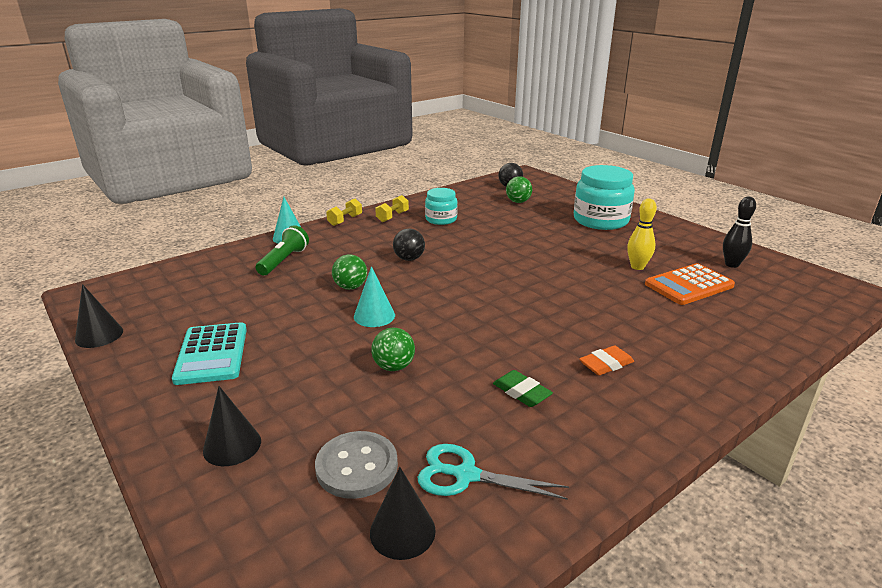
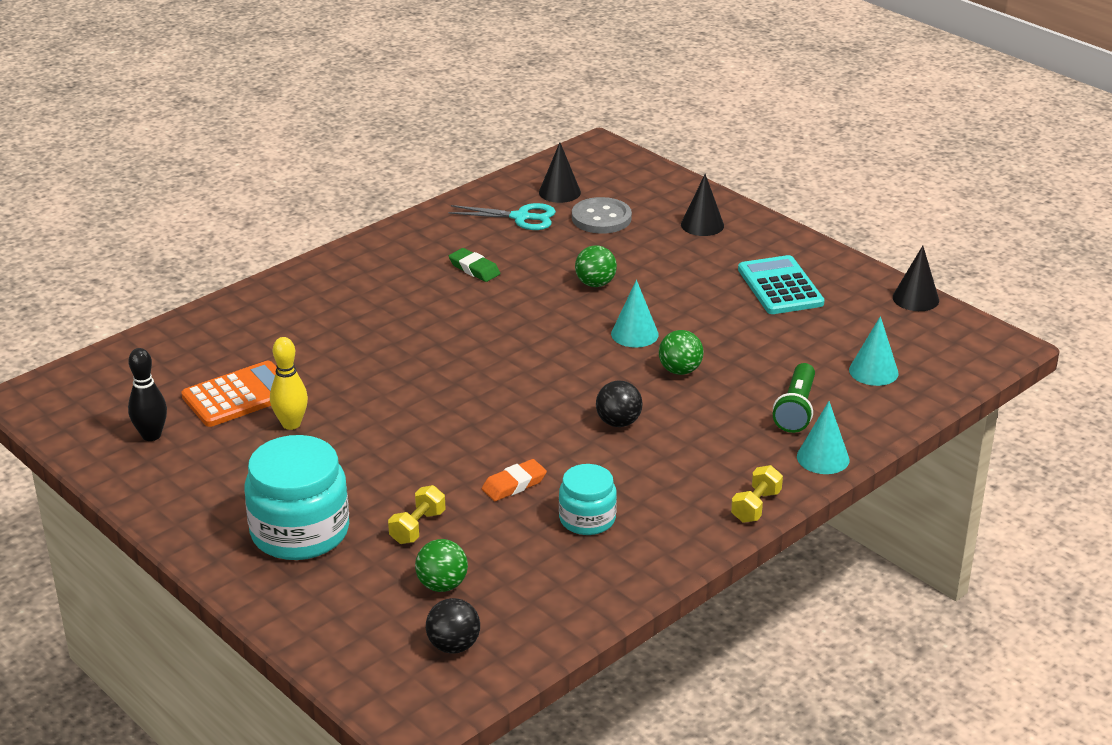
camera: 175 degrees right, 5 degrees up
(205, 280) = (873, 371): none -> turquoise cone
(392, 217) = (676, 522): yellow dumbbell -> yellow dumbbell (417, 527)
(606, 364) = (388, 295): orange eraser -> orange eraser (514, 484)

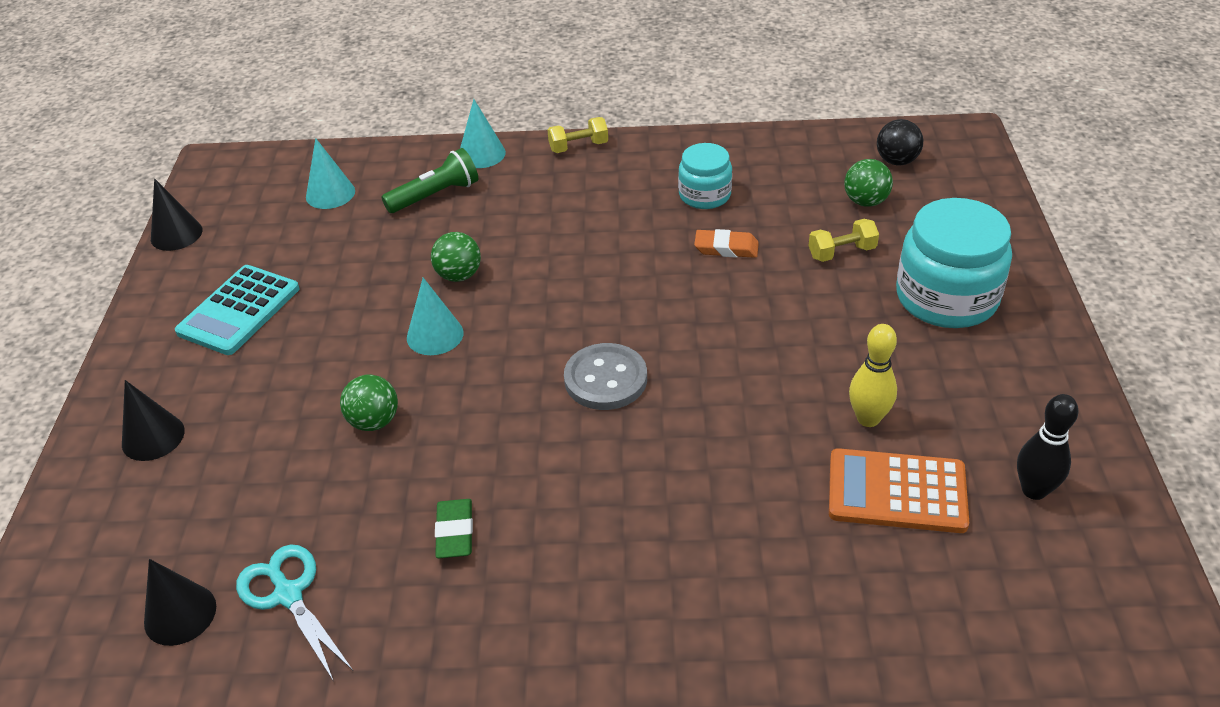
camera: 135 degrees left, 10 degrees up
(601, 218) = (217, 524): grey button -> grey button (605, 379)
(618, 422) = (576, 256): black ball -> none

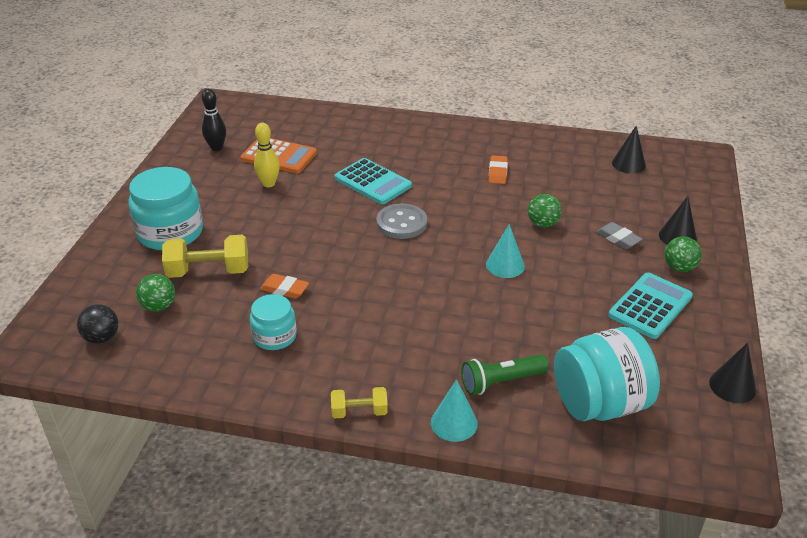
camera: 170 degrees left, 5 degrees down
(253, 415) = (618, 238): none -> grey eraser
(288, 594) = (578, 163): turquoise scissors -> none
(330, 193) = (599, 404): turquoise cone -> turquoise jar
(455, 532) = (497, 172): green eraser -> orange eraser
(459, 275) = (485, 304): green ball -> green ball (679, 268)
(686, 459) = (373, 182): none -> turquoise calculator
(841, 252) = (208, 271): yellow dumbbell -> yellow dumbbell, size x1.72

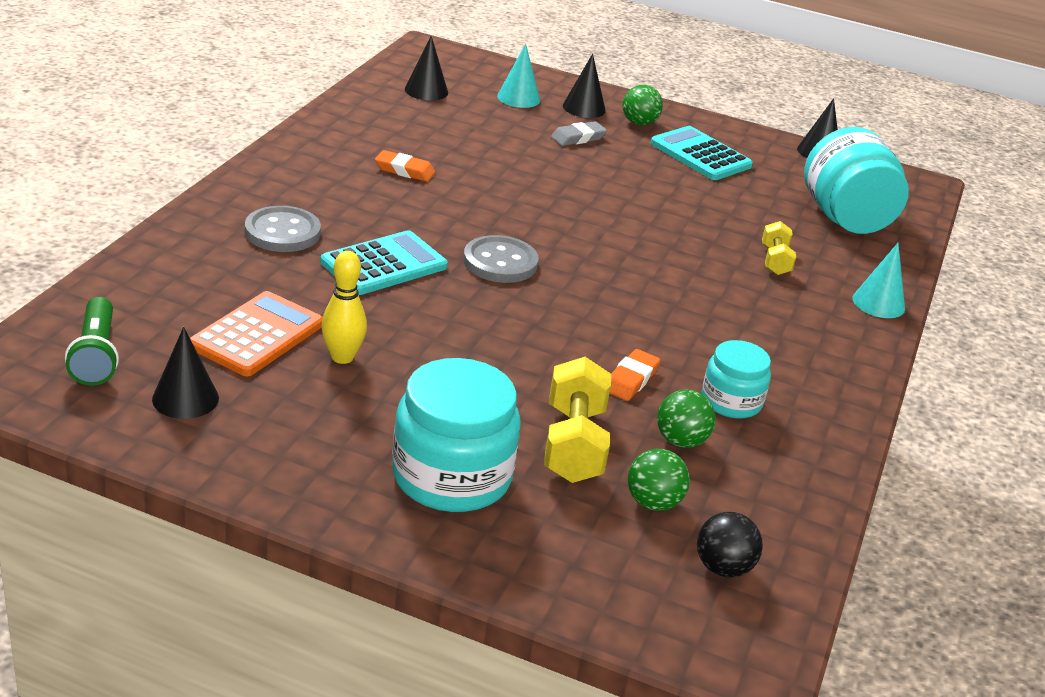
camera: 85 degrees left, 5 degrees down
(216, 148) = (185, 398): black bowling pin -> black cone
(359, 412) = (866, 359): yellow dumbbell -> yellow dumbbell (775, 261)
(389, 145) = (282, 232): none -> grey button
(501, 382) = (815, 262): green flashlight -> green flashlight (96, 355)
(505, 265) = (613, 213): turquoise cone -> turquoise cone (518, 98)
(542, 224) = (535, 171): green ball -> green ball (681, 441)

